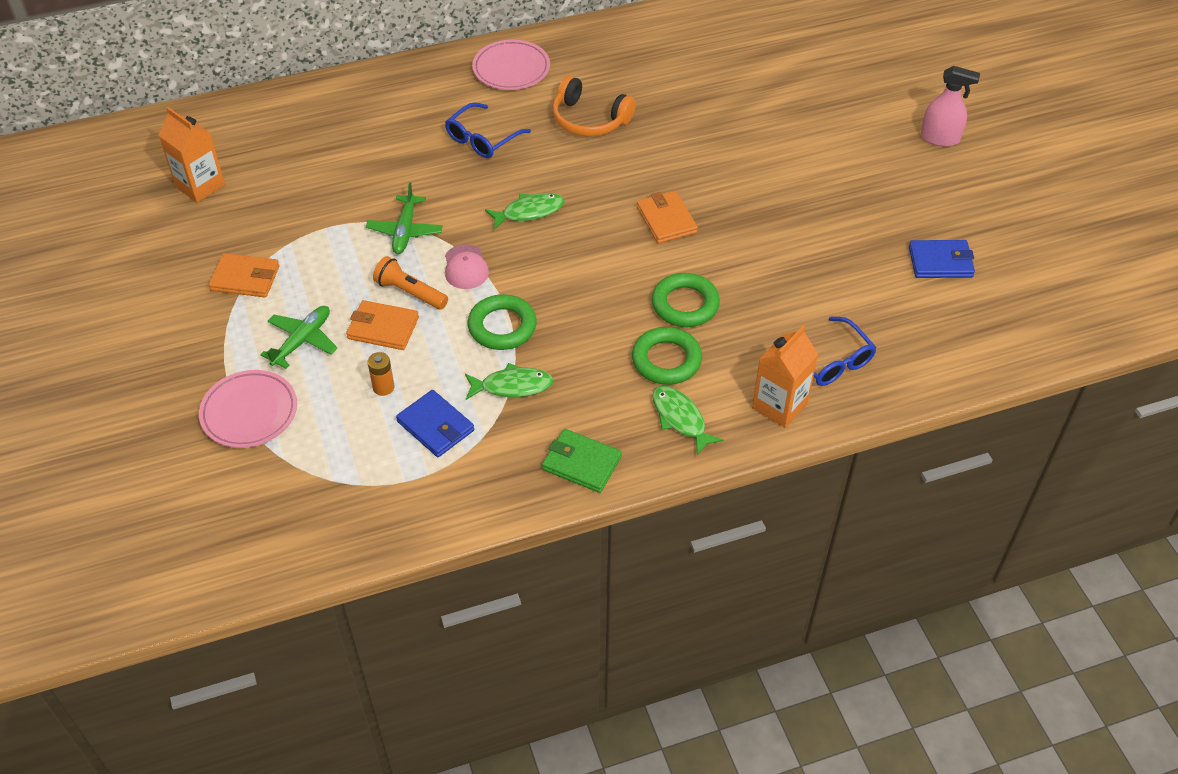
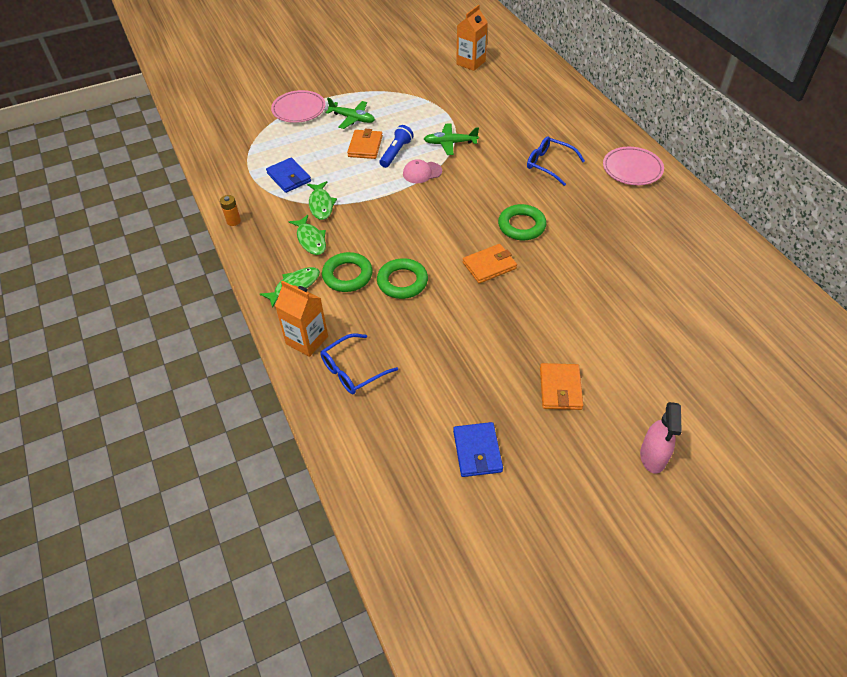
camera: 85 degrees right, 0 degrees up
(245, 278) = (399, 91): orange wallet -> orange wallet (560, 388)
(383, 387) = (318, 153): orange battery -> orange battery (233, 221)
(410, 292) = (396, 153): orange flashlight -> blue flashlight
(435, 426) = (289, 177): blue wallet -> blue wallet turned 75 degrees counterclockwise
(502, 326) = (371, 194): green ring -> green ring (521, 226)
(529, 212) = (481, 195): green fish -> green fish (311, 240)
(581, 463) = (258, 242): green wallet -> none
(589, 119) = (590, 215): orange headphones -> none

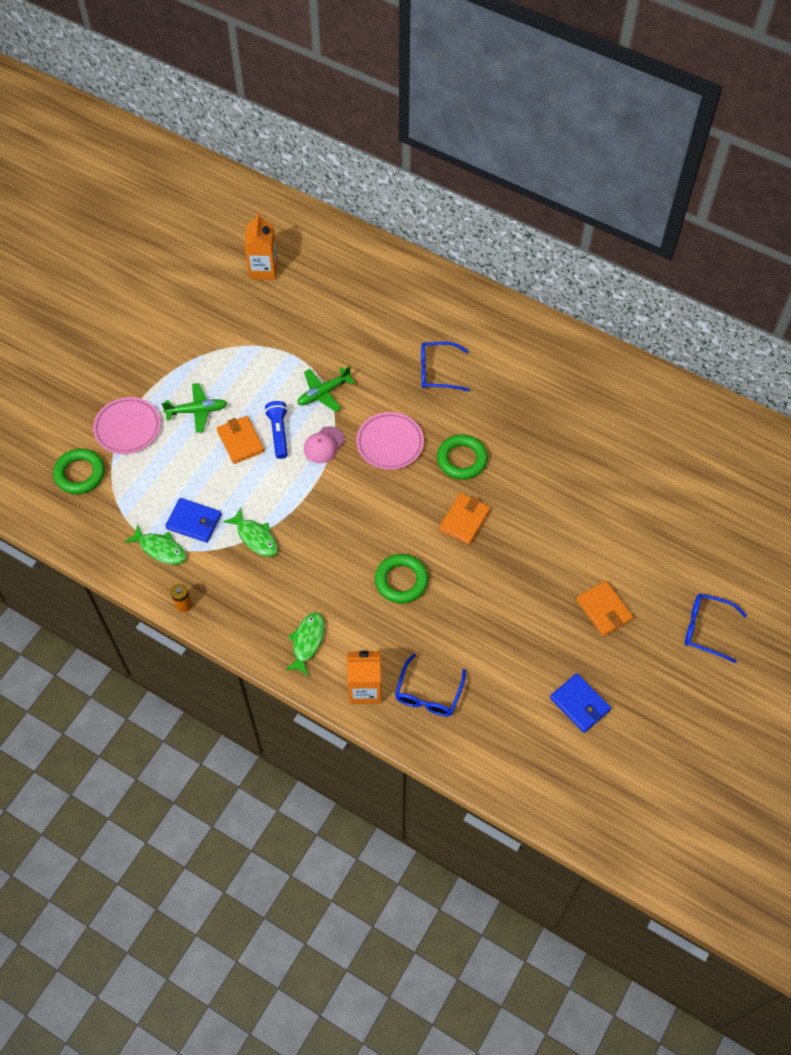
camera: 35 degrees left, 10 degrees up
(311, 240) = (279, 583): green fish -> green fish (160, 549)
(347, 275) = (346, 602): green ring -> green ring (80, 474)
(632, 169) = (515, 338): pink plate -> pink plate (390, 443)
(653, 456) = (706, 629): pink spray bottle -> blue glasses

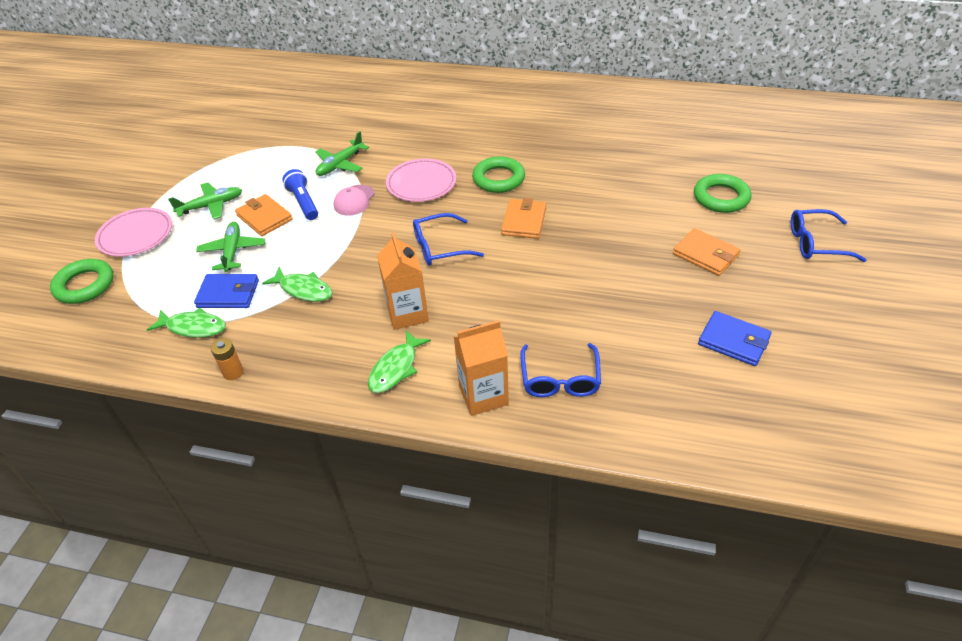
camera: 15 degrees left, 15 degrees down
(206, 474) = (232, 251): none -> green plane
(263, 269) = (254, 99): orange carton -> orange carton (407, 313)
(307, 642) = (396, 368): green fish -> green fish turned 150 degrees counterclockwise
(401, 581) = (481, 285): green ring -> green ring (721, 197)
(437, 371) = (446, 127): blue glasses -> blue glasses (440, 247)

